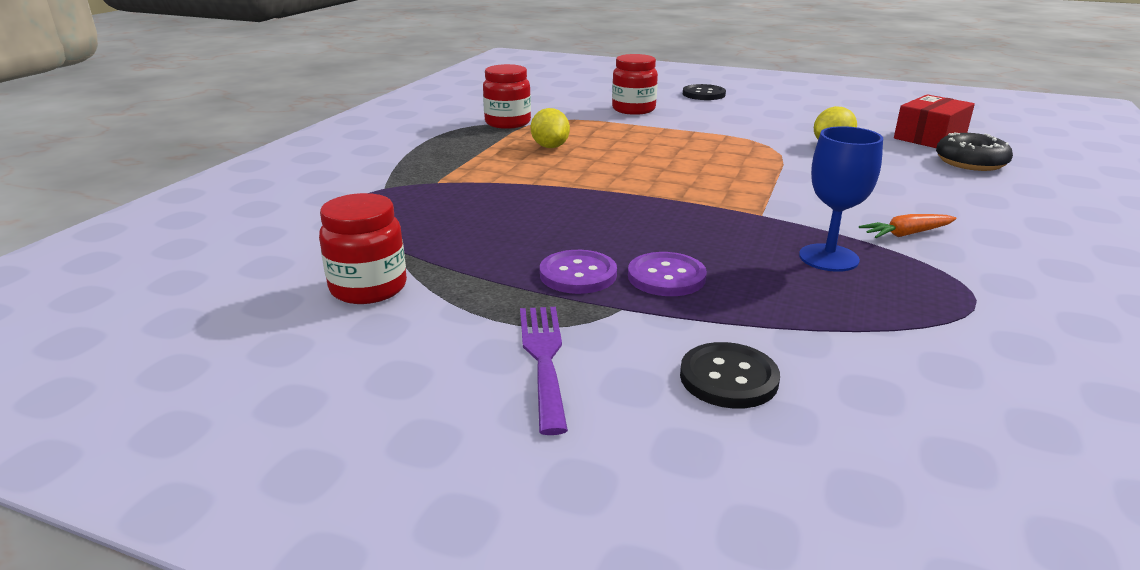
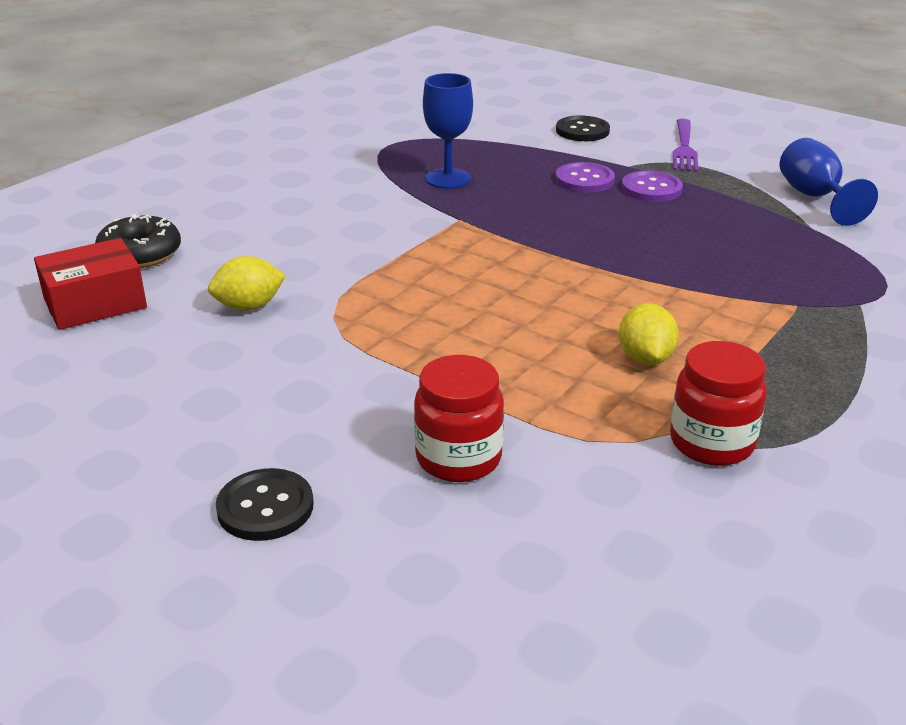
camera: 165 degrees left, 5 degrees up
(368, 288) = (814, 197): red jar -> blue goblet
(906, 234) = (358, 188): orange carrot -> none

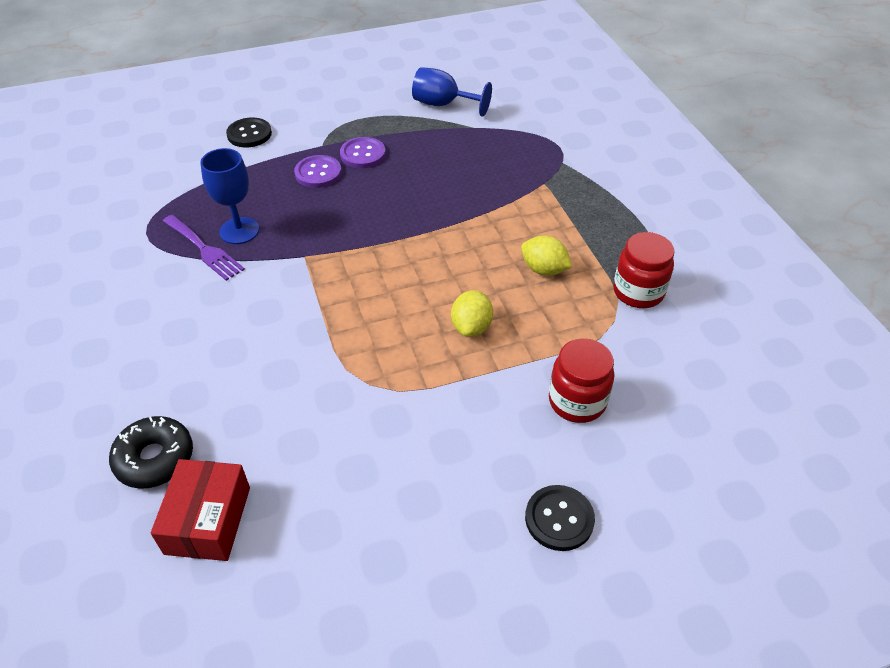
camera: 55 degrees left, 15 degrees up
(249, 306) = (309, 424): yellow lemon -> yellow lemon (471, 327)
(684, 148) = (328, 110): purple fork -> purple fork (204, 249)

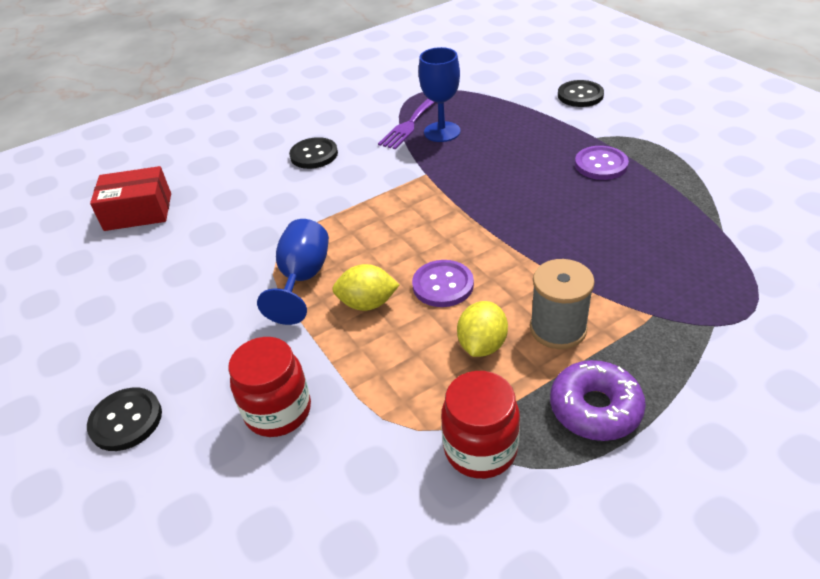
camera: 80 degrees right, 5 degrees down
(155, 459) = (191, 172): black donut -> none
(205, 335) = (314, 155): none -> black button
(318, 173) = (549, 147): purple button -> purple button (443, 285)
(443, 104) = (747, 195): blue goblet -> blue goblet (302, 279)
(541, 228) = (558, 328): none -> grey spool
(617, 232) = (595, 408): none -> purple donut

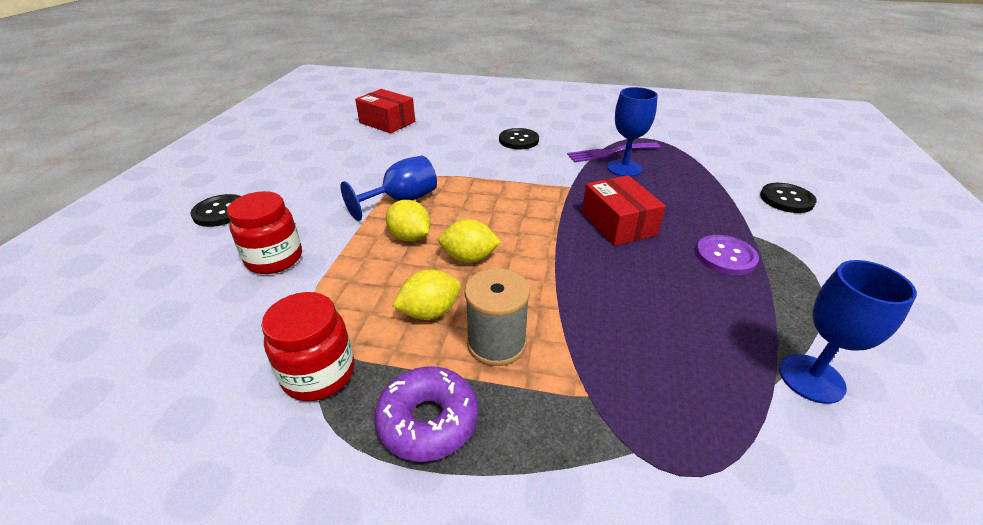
camera: 40 degrees right, 5 degrees down
(443, 285) = (469, 258): purple button -> yellow lemon
(505, 184) = (618, 224): none -> red box
(733, 214) = (811, 378): none -> blue goblet

